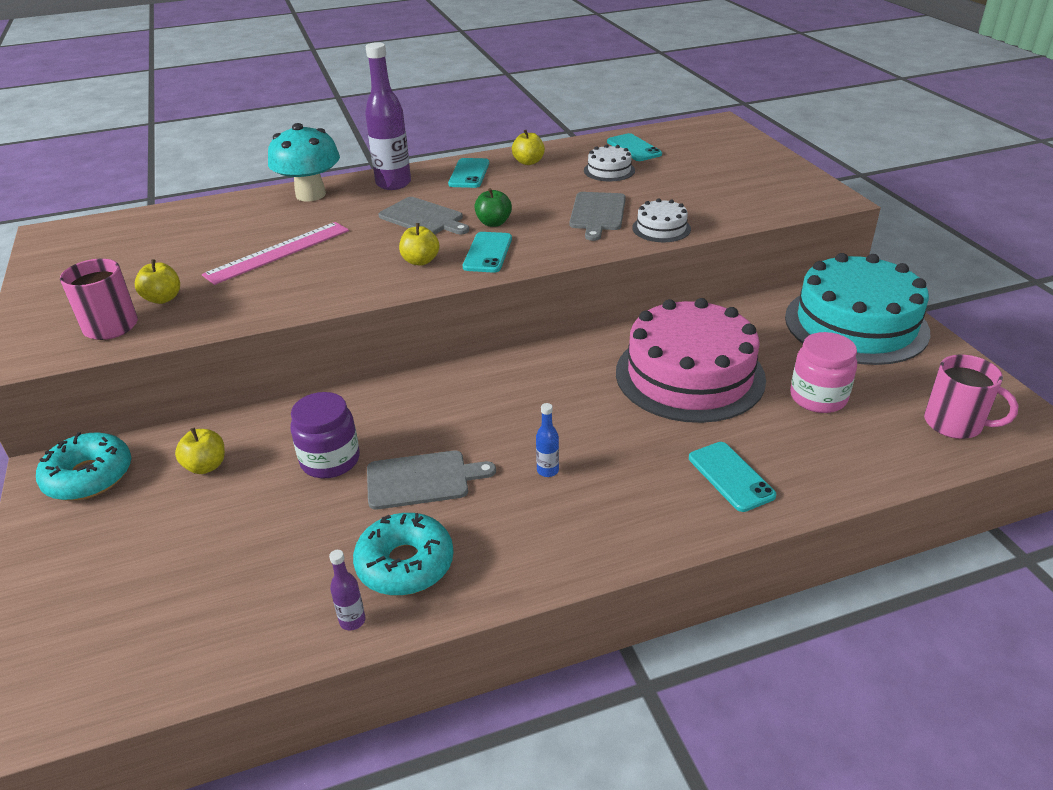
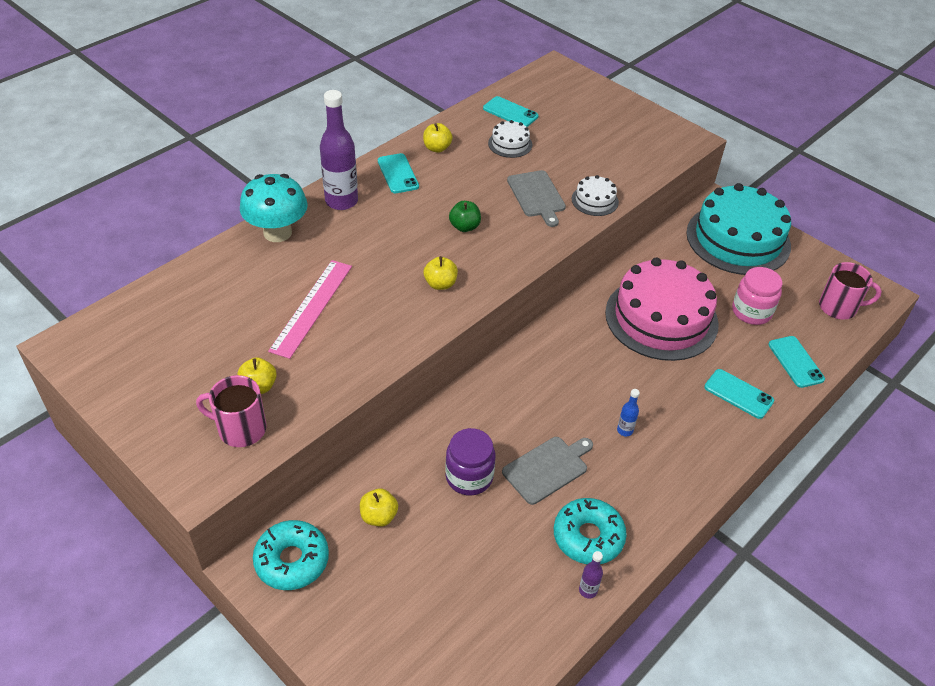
camera: 30 degrees left, 10 degrees up
(423, 218) = (402, 235): grey cutting board -> none
(488, 253) = (486, 261): turquoise phone -> turquoise phone (795, 362)

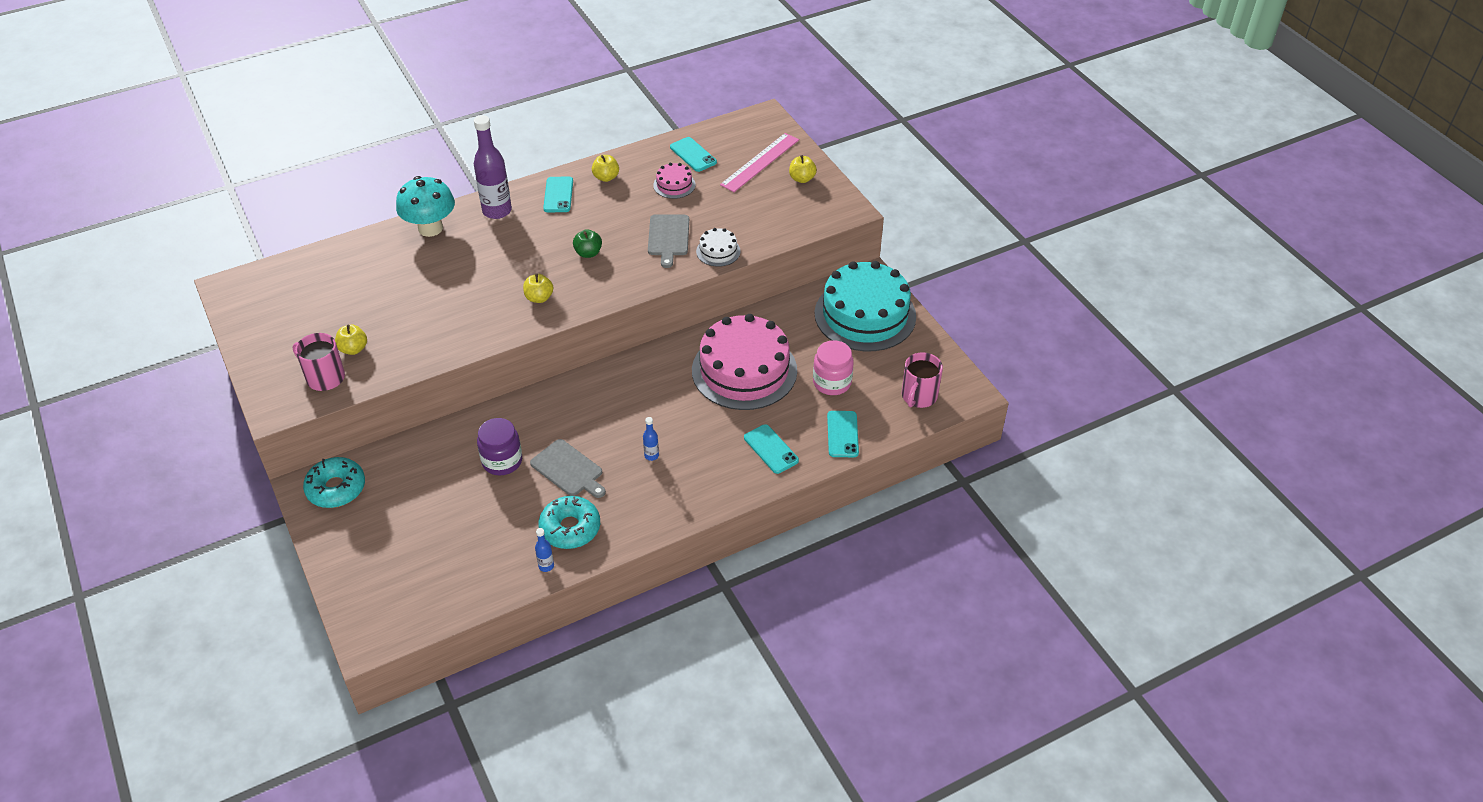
camera: 20 degrees right, 0 degrees up
(312, 307) = (425, 296): pink ruler -> pink ruler (760, 162)
(379, 516) = (416, 473): yellow apple -> yellow apple (802, 179)
(510, 144) = (674, 185): white cake -> pink cake
(547, 468) = (568, 469): grey cutting board -> grey cutting board turned 60 degrees clockwise
(588, 590) = (546, 566): purple bottle -> blue bottle
(838, 307) = (918, 396): pink mug -> pink mug turned 90 degrees clockwise

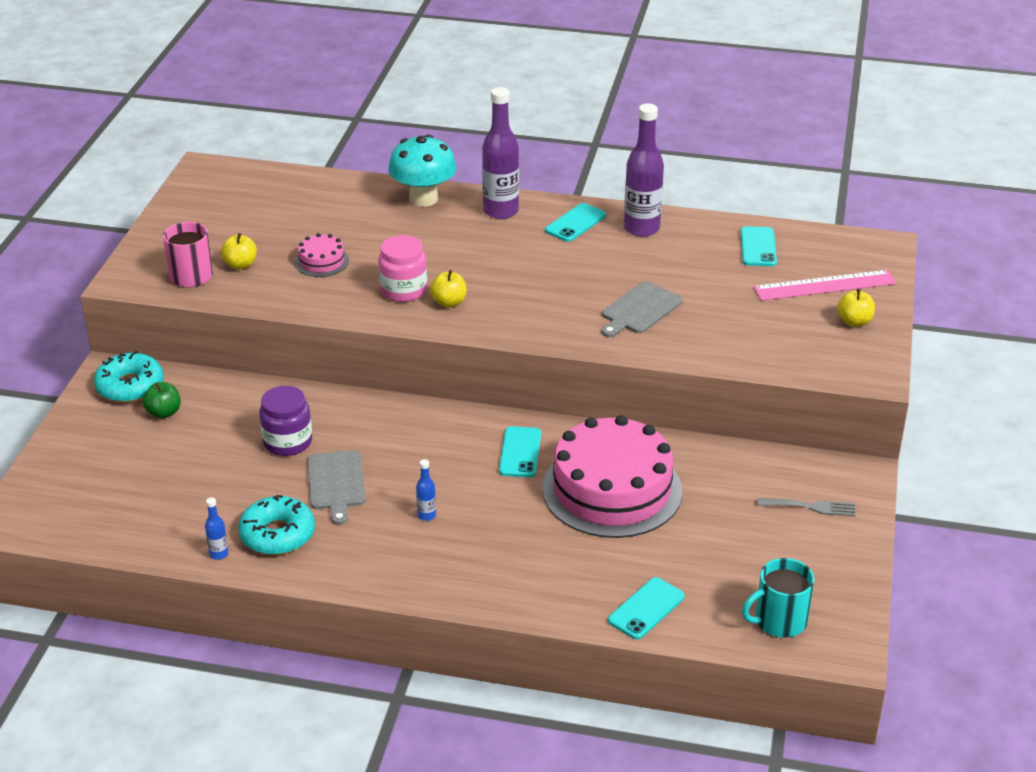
camera: 40 degrees right, 10 degrees down
(588, 253) = (542, 286): green apple -> green apple (164, 412)
(606, 177) = (641, 228): yellow apple -> purple bottle
(674, 185) = (704, 265): pink cake -> pink cake (321, 261)
(718, 251) = (676, 346): white cake -> none
(771, 449) = (552, 578): turquoise phone -> turquoise phone (520, 452)
(832, 382) = (694, 552): pink jar -> pink jar (403, 290)
(865, 315) = (811, 507): turquoise cake -> grey fork
(918, 396) = (779, 621): pink mug -> turquoise mug

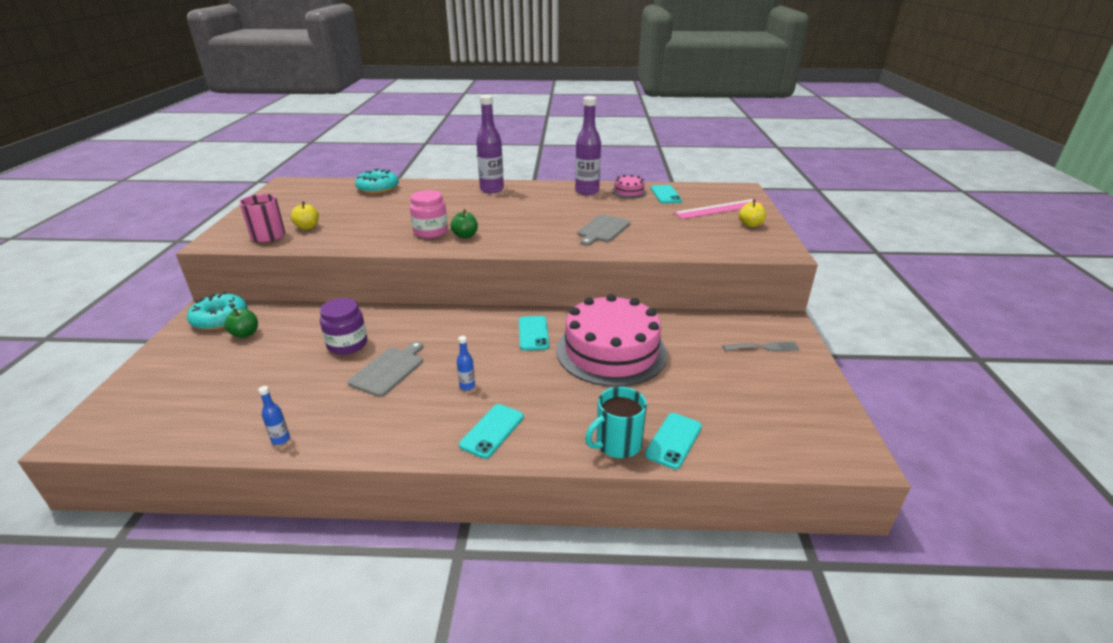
camera: 10 degrees left, 5 degrees down
(277, 534) = (337, 416): turquoise donut -> turquoise donut (378, 188)
(321, 261) = (369, 221): pink cake -> pink cake (629, 192)
(336, 483) = (388, 370): grey cutting board -> grey cutting board turned 135 degrees counterclockwise
(423, 198) = (438, 187): turquoise mushroom -> none
(449, 302) = (465, 236): yellow apple -> green apple
(575, 223) = (543, 192): turquoise phone -> turquoise phone (492, 431)
(779, 621) = (788, 436): turquoise mug -> turquoise mug (617, 444)

